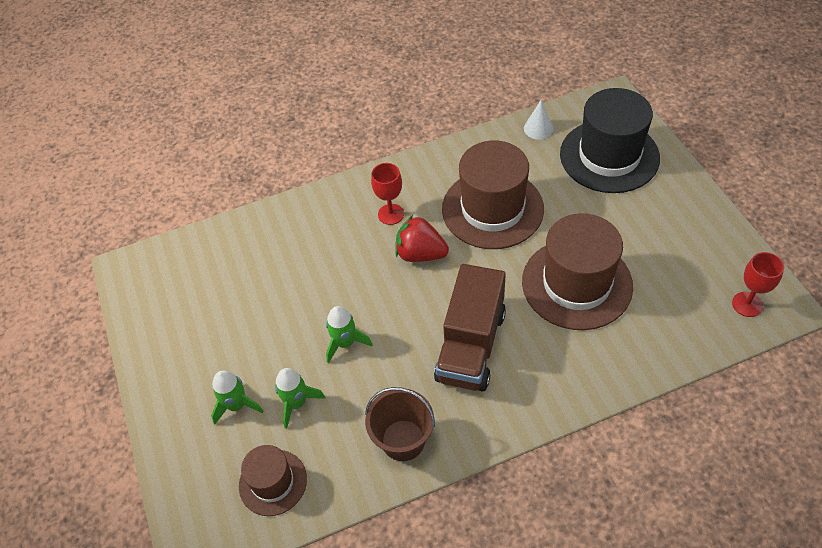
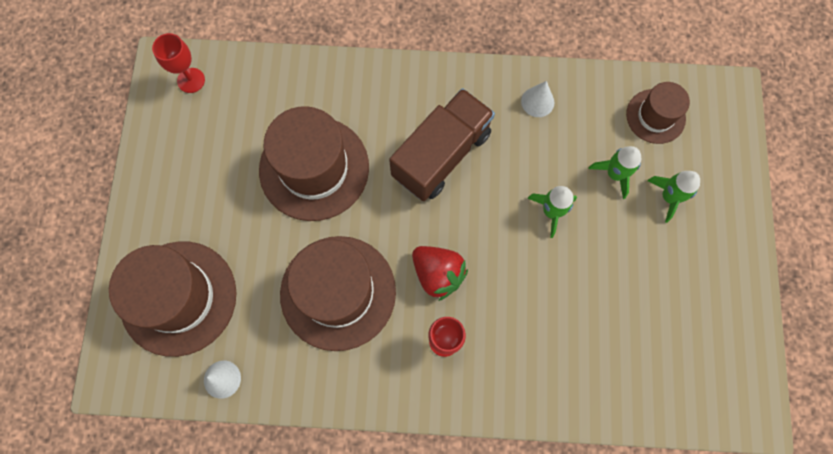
camera: 160 degrees left, 20 degrees up
(403, 440) = (537, 102): brown bucket -> white cone
(609, 156) = (178, 298): black hat -> brown hat

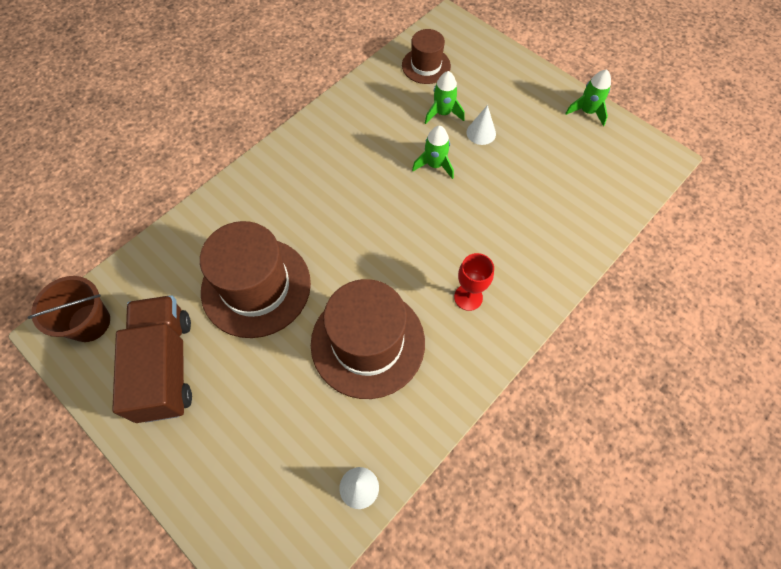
camera: 50 degrees left, 10 degrees down
(178, 298) = (258, 472): brown hat -> none
(191, 80) = (89, 322): red goblet -> brown bucket
(438, 274) = (415, 265): red strawberry -> none
(441, 155) = (331, 198): brown truck -> brown truck (166, 366)
(537, 102) = (352, 116): white cone -> white cone (481, 133)
(669, 197) = (485, 97): green rocket -> green rocket (587, 111)

